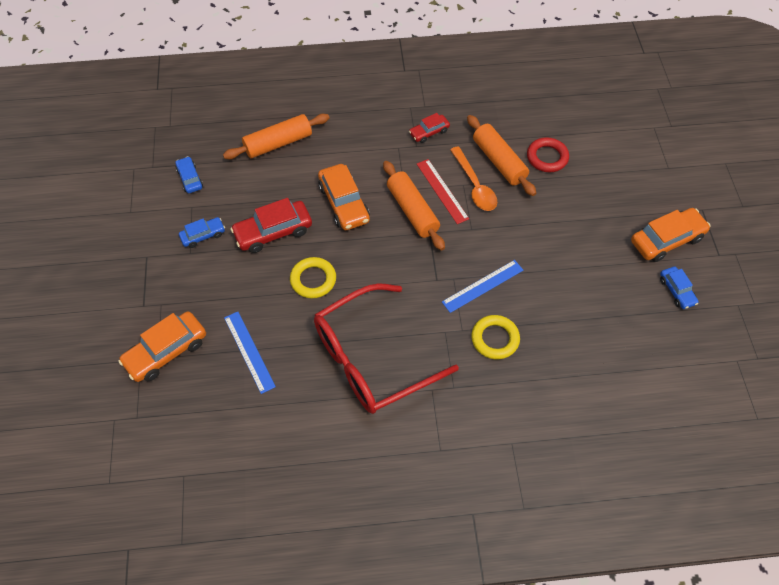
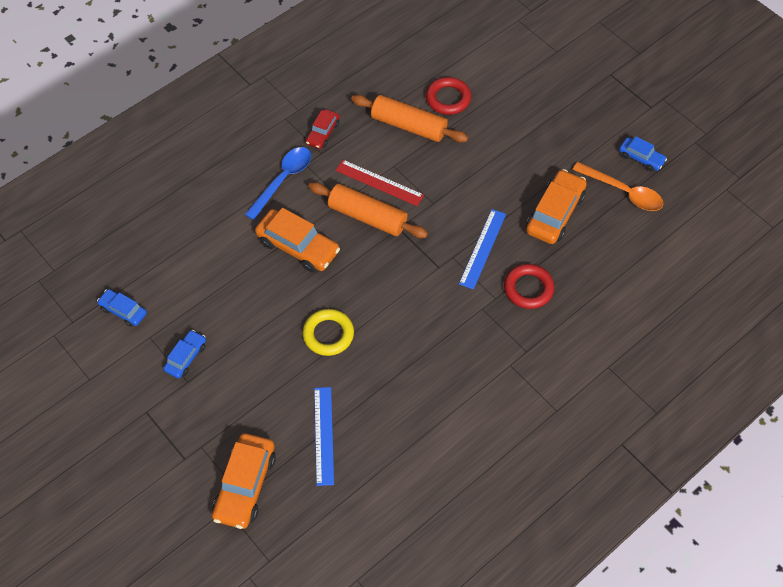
camera: 35 degrees left, 0 degrees up
(249, 351) = (323, 435): blue ruler -> blue ruler turned 60 degrees clockwise
(273, 232) = (253, 313): red car -> none
(278, 143) = (184, 225): orange rolling pin -> none
(371, 358) = (438, 371): red glasses -> none
(372, 150) = (283, 180): none -> blue spoon
(474, 186) = (404, 161): orange spoon -> orange spoon (623, 192)
(495, 339) = (528, 288): yellow ring -> red ring
(666, 240) = (602, 118): orange car -> orange car (555, 213)

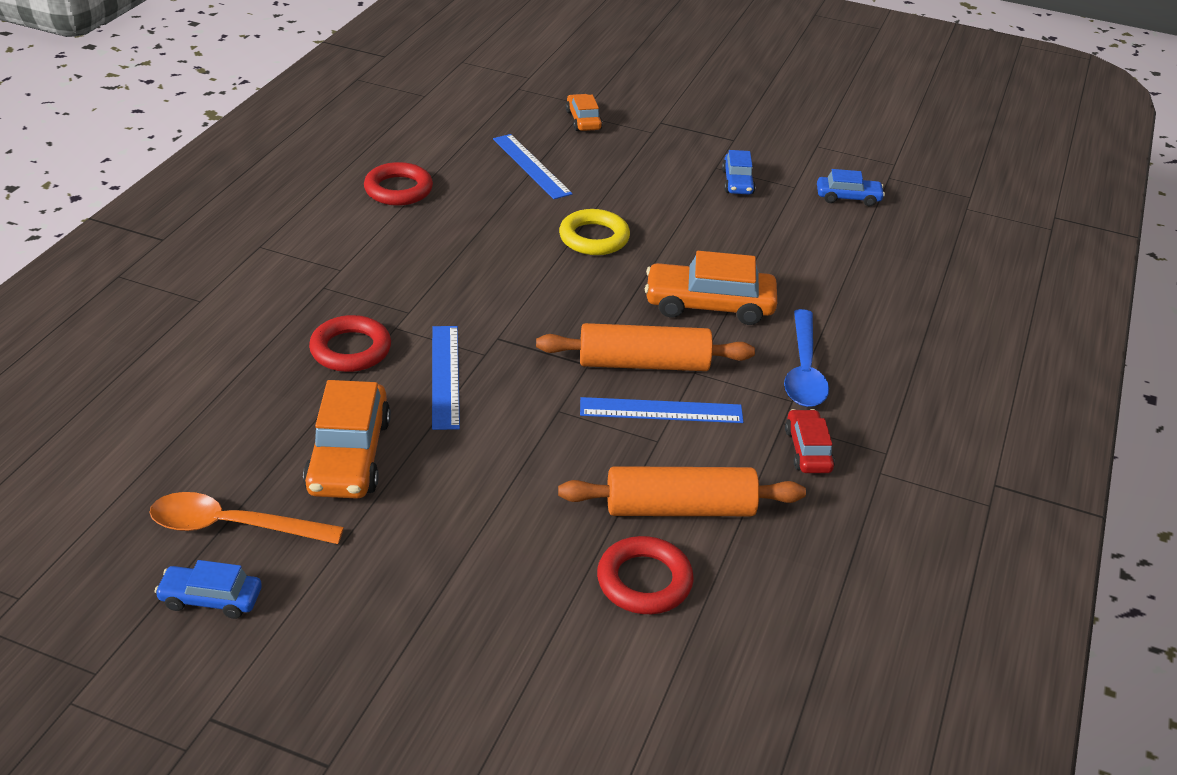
camera: 150 degrees right, 20 degrees down
(245, 485) = (583, 120): orange car -> orange car, size x0.57
(379, 182) = (661, 411): red ruler -> blue ruler
(437, 442) = (398, 190): none -> red ring

